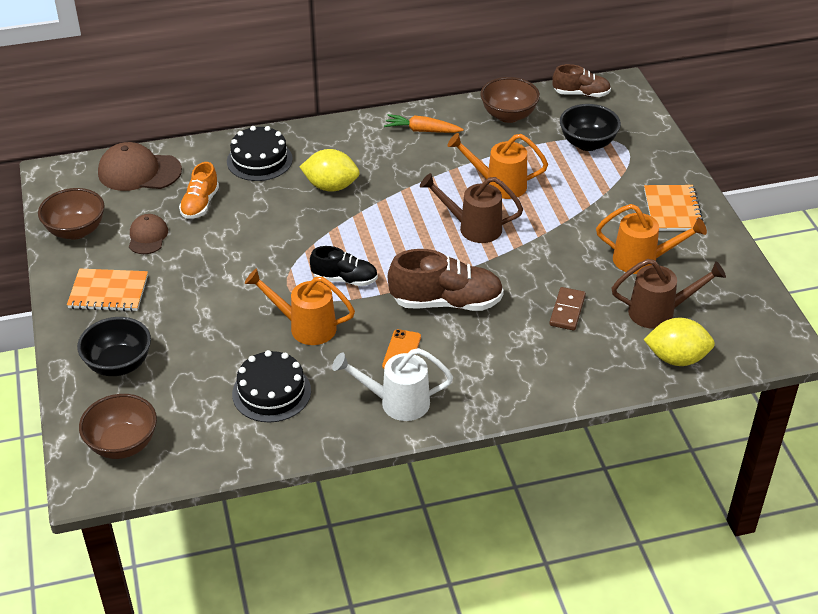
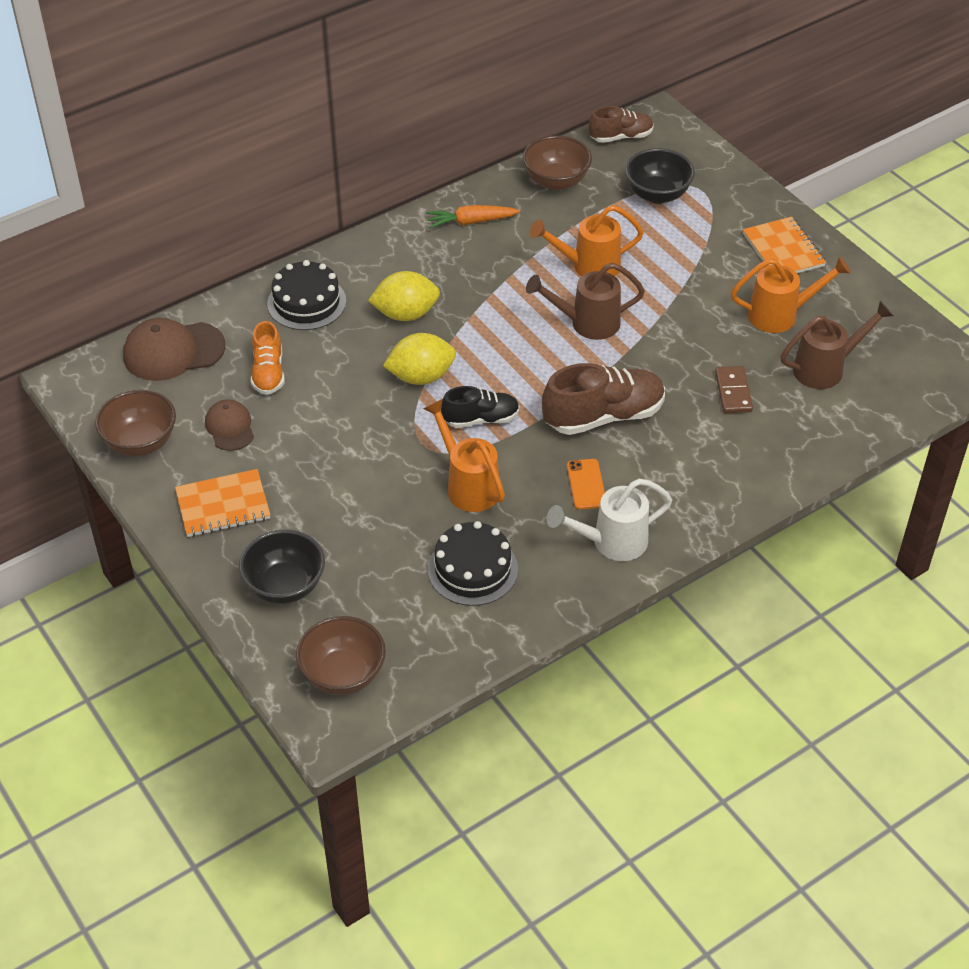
camera: 20 degrees left, 5 degrees up
(305, 327) = (468, 485): orange watering can -> orange watering can turned 60 degrees clockwise
(676, 358) = (867, 414): yellow lemon -> yellow lemon (421, 377)

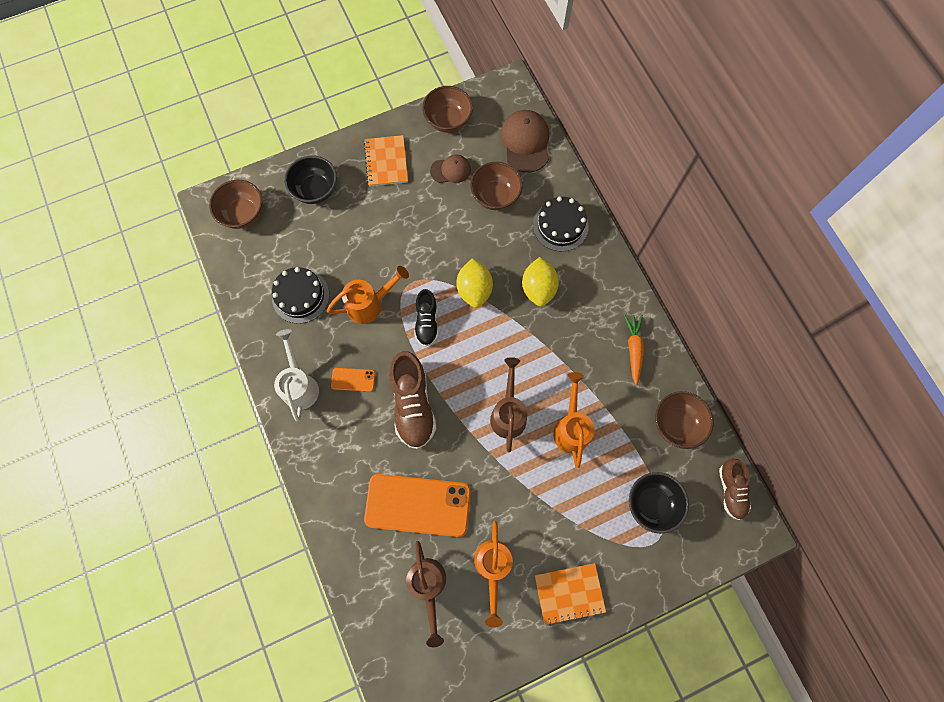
camera: 100 degrees right, 25 degrees up
(268, 373) = (495, 196): orange shoe -> brown bowl
(733, 392) = (418, 505): brown domino -> orange phone

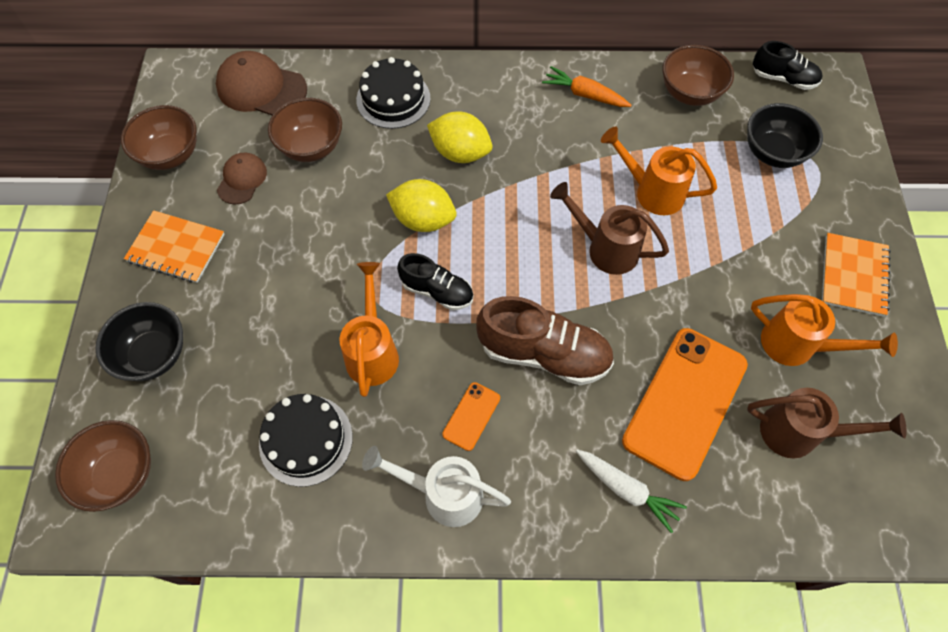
camera: 65 degrees left, 10 degrees down
(345, 489) = (626, 490): none -> white carrot
(731, 490) = (783, 79): brown shoe -> black shoe

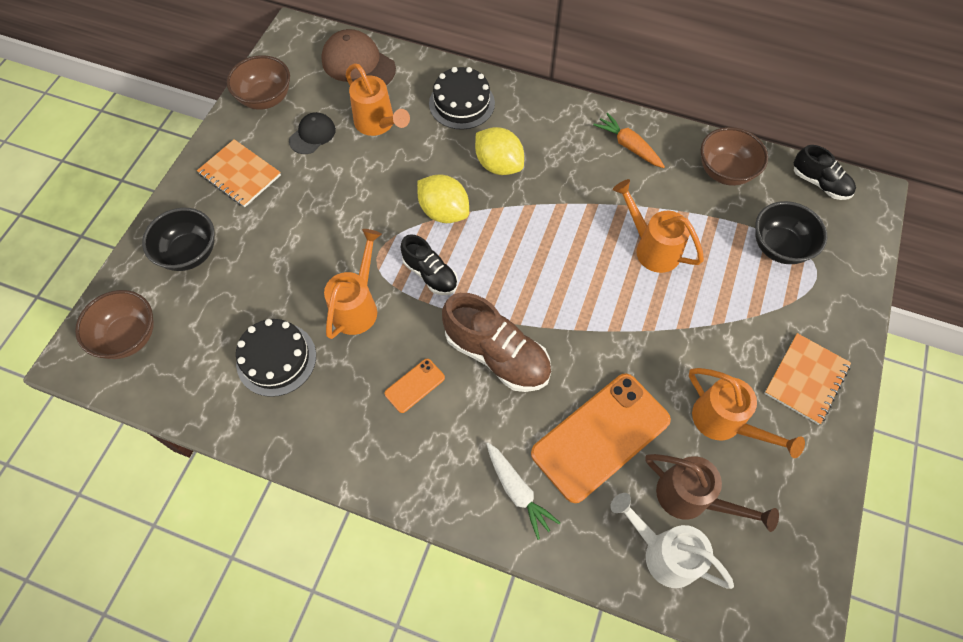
camera: 20 degrees right, 0 degrees up
(242, 179) = (312, 135): brown cap -> black cap
(311, 147) = (378, 124): brown bowl -> orange watering can
(443, 494) = (365, 440): white watering can -> white watering can (663, 553)
(605, 248) = (588, 284): brown watering can -> none

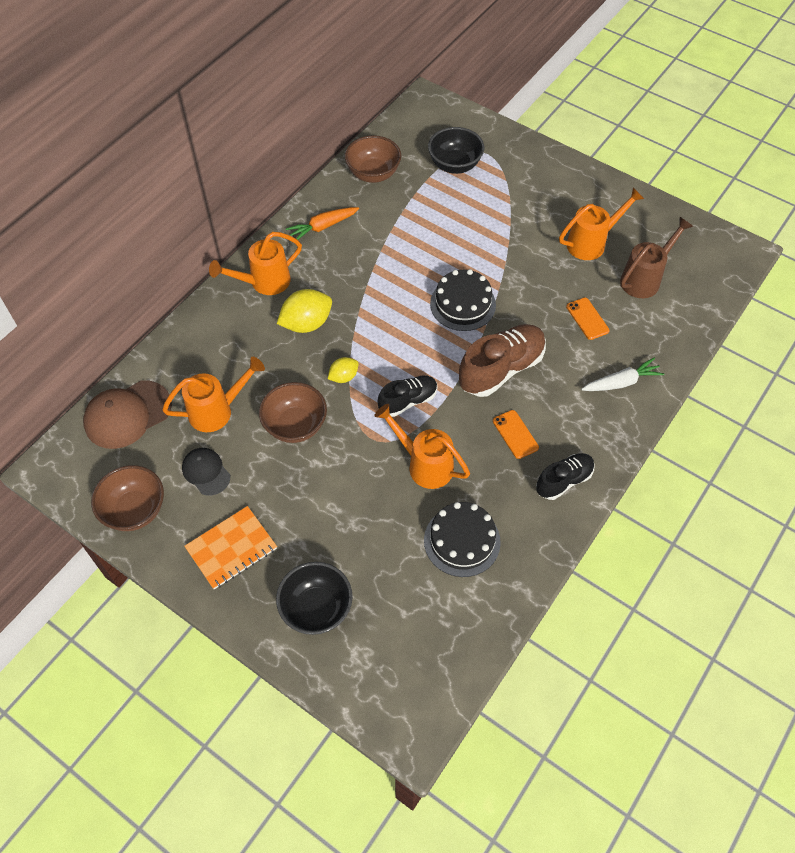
camera: 75 degrees left, 5 degrees down
(128, 337) = (401, 677): brown bowl -> brown bowl (295, 426)
(444, 211) = (343, 377): yellow lemon -> yellow lemon, size x0.57
(461, 103) = (221, 336): black cake -> black cake (463, 304)
(600, 436) = (587, 319): orange phone -> orange phone, size x0.44
(652, 248) = (431, 241): orange watering can -> orange watering can (264, 282)
(663, 553) = (681, 306): white watering can -> none
(806, 379) = (568, 187): orange notebook -> none
(819, 183) = (405, 123): black shoe -> black shoe (564, 481)

